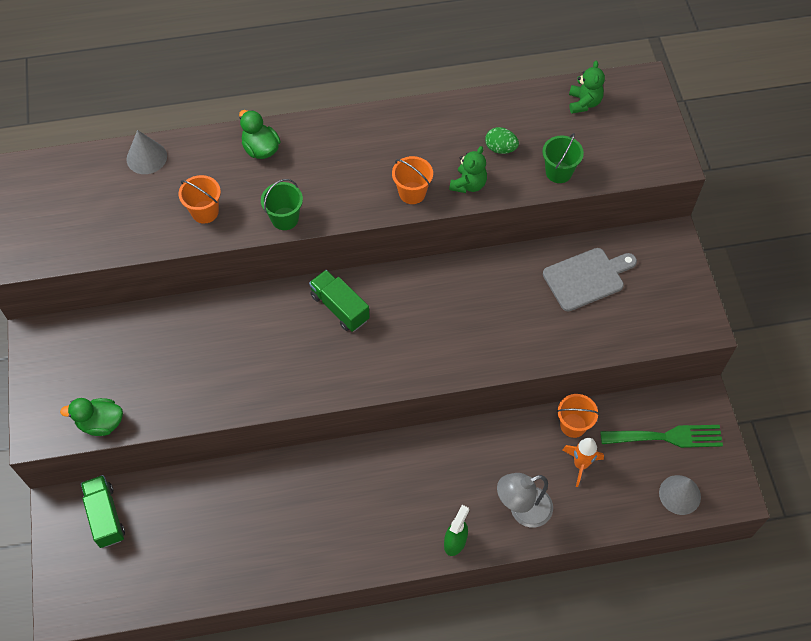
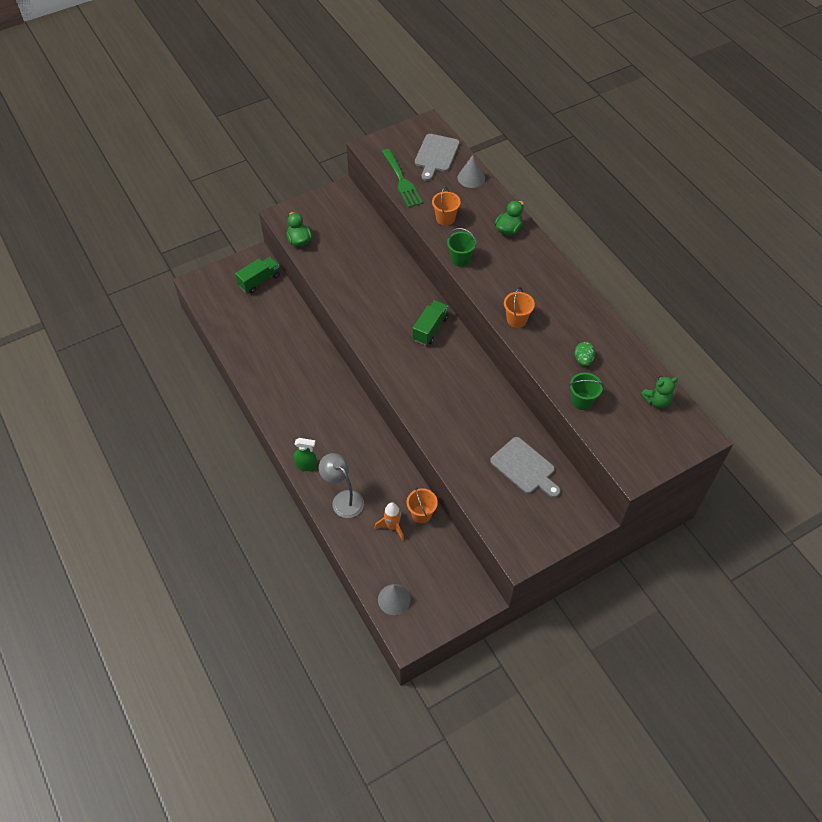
camera: 70 degrees right, 5 degrees down
(80, 183) = (436, 155): none -> grey cutting board
(468, 184) = (541, 349): green teddy bear -> none
(667, 437) = (438, 579): green fork -> green fork (402, 181)

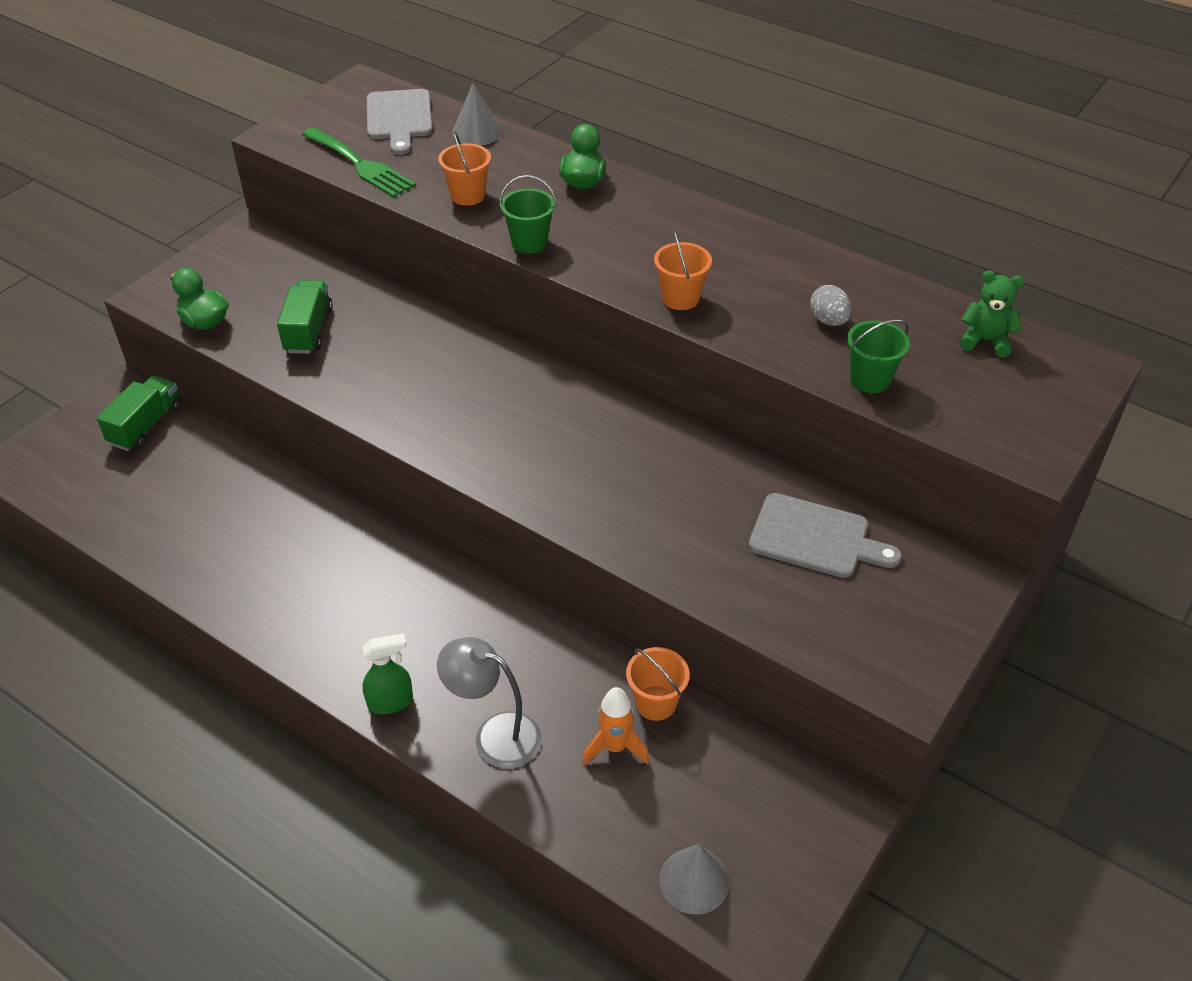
camera: 25 degrees left, 10 degrees down
(430, 329) = (518, 382): green truck -> green truck (308, 330)
(583, 360) = (828, 320): green egg -> grey egg
(657, 401) = (985, 340): green teddy bear -> green teddy bear turned 120 degrees counterclockwise

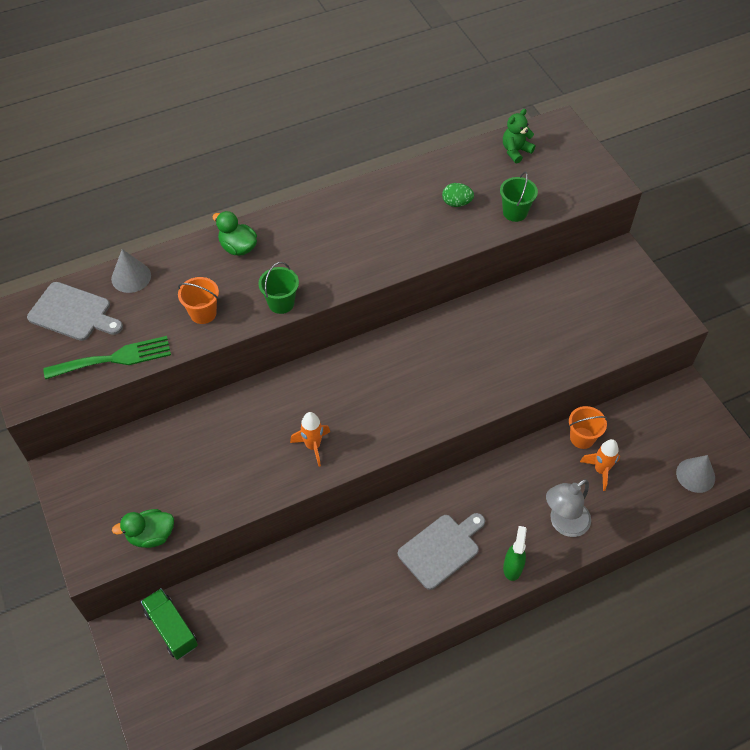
camera: 60 degrees left, 10 degrees up
(308, 330) = (210, 473): green truck -> none
(397, 393) = (313, 446): none -> orange rocket
(680, 298) = (391, 256): orange bucket -> none
(815, 538) = (560, 303): grey cutting board -> grey cutting board (441, 549)
(828, 320) = (456, 203): grey egg -> green egg

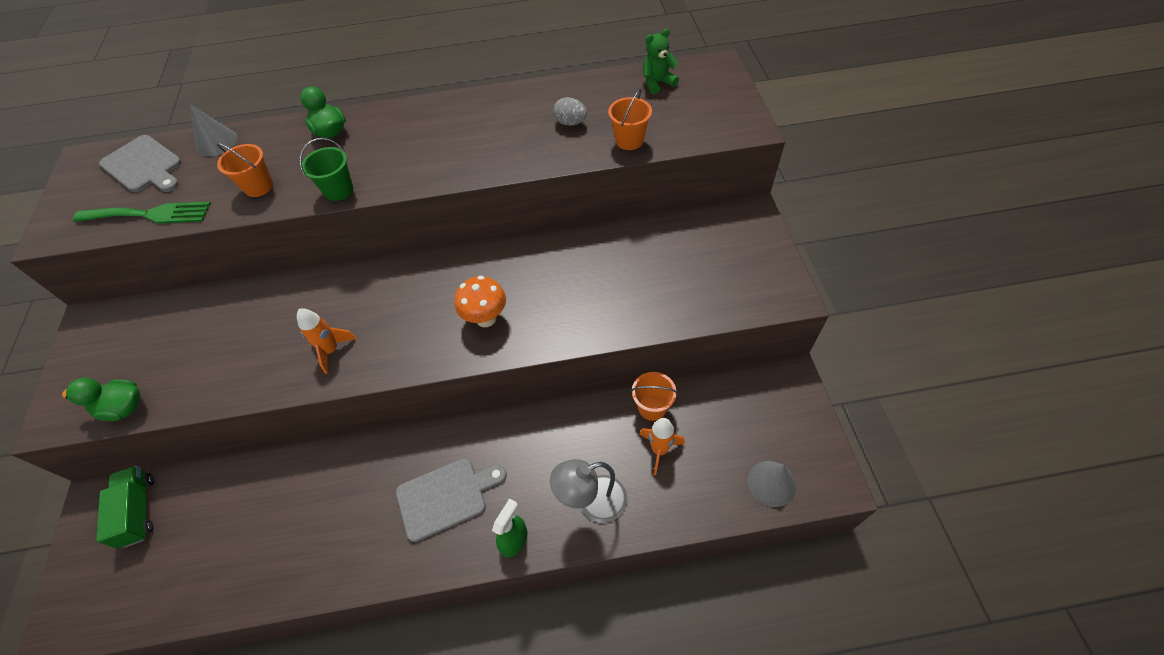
camera: 20 degrees right, 0 degrees up
(435, 391) = (486, 318): none -> orange mushroom
(456, 203) = (570, 123): green egg -> grey egg
(515, 212) = (629, 140): green bucket -> orange bucket

